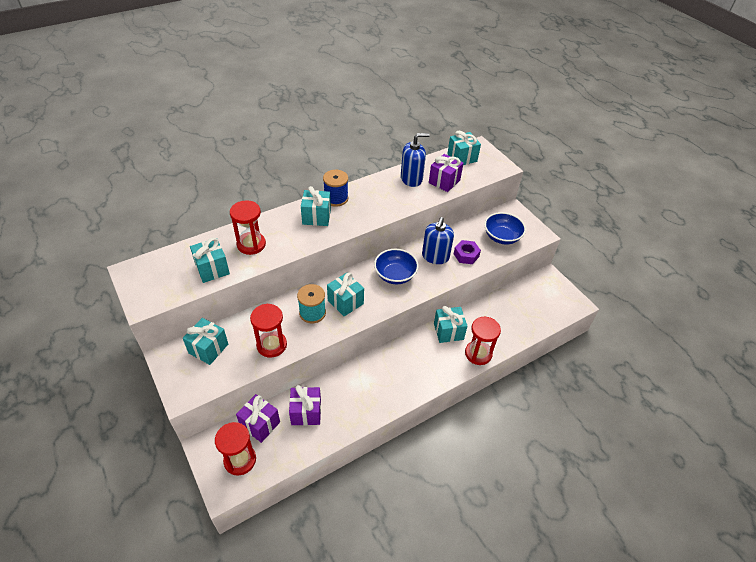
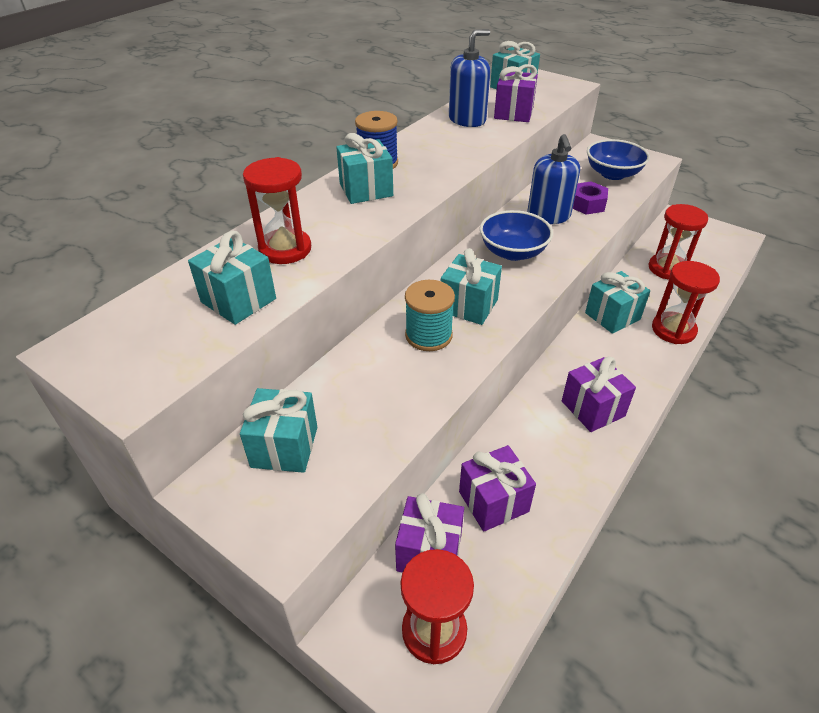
camera: 20 degrees left, 5 degrees down
(271, 345) = (395, 402): red hourglass -> red hourglass (667, 268)
(393, 383) = (593, 408): none -> purple gift

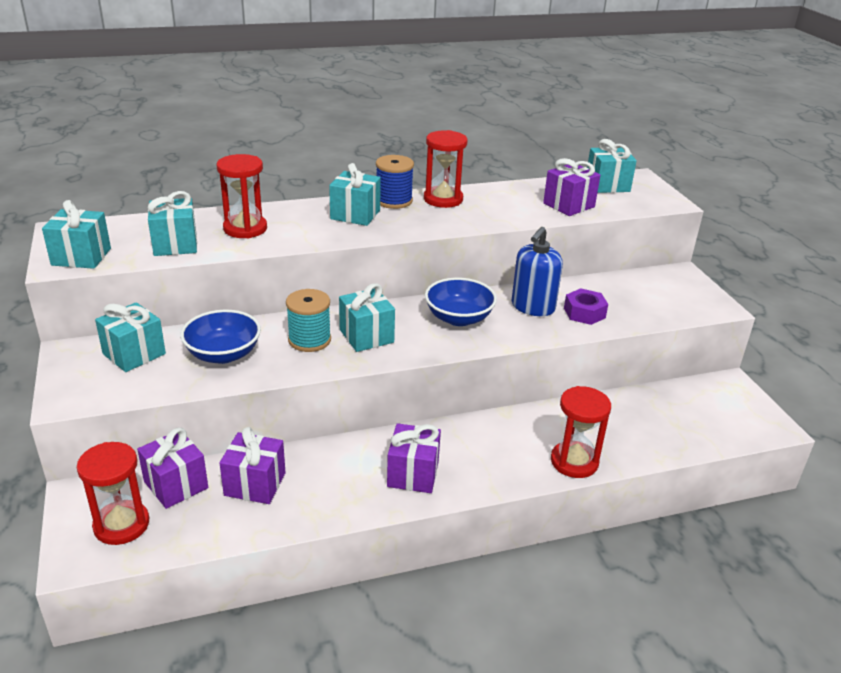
camera: 35 degrees right, 10 degrees down
(467, 120) = (518, 196): blue soap dispenser -> none
(612, 316) = (532, 424): turquoise gift -> turquoise gift (81, 257)
(613, 174) = (652, 301): blue bowl -> blue bowl (223, 354)
(667, 268) = (647, 416): red hourglass -> red hourglass (443, 199)

